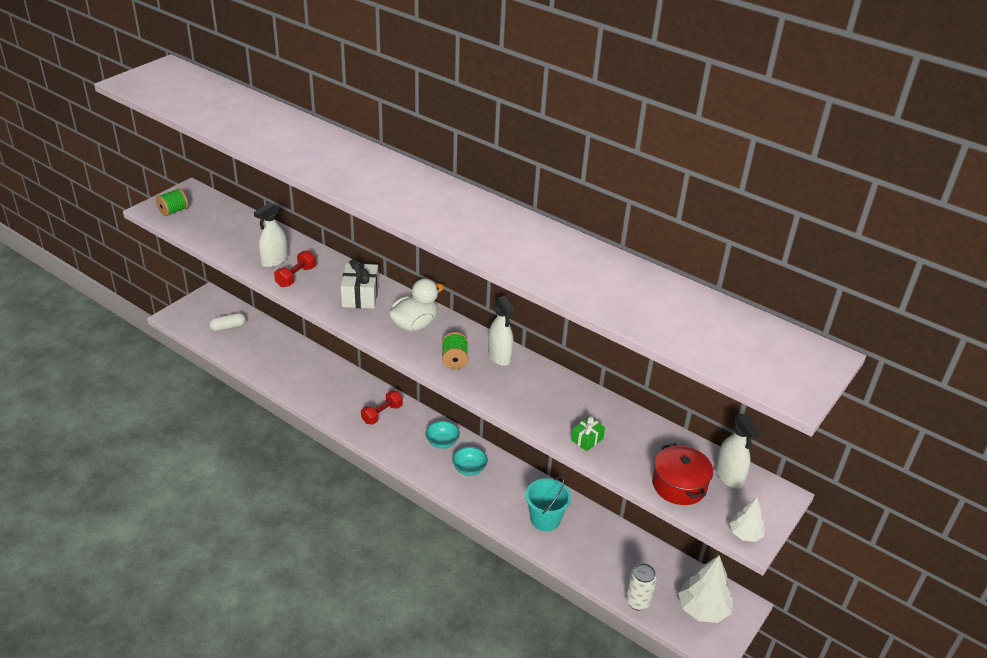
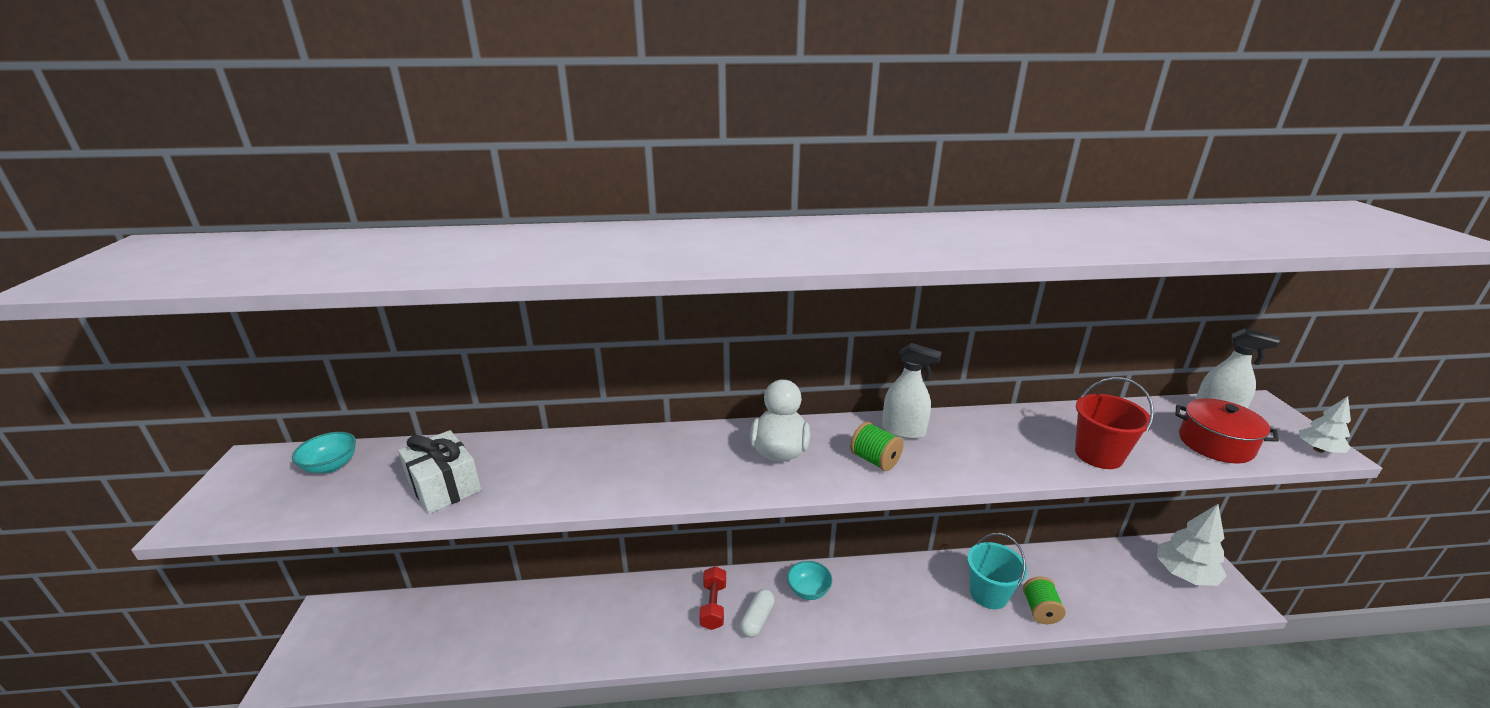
camera: 40 degrees left, 10 degrees down
(173, 211) = (248, 501): green spool -> green spool (1040, 610)
(228, 327) = (397, 636): white capsule -> white capsule (757, 619)
(274, 260) = (504, 479): white spray bottle -> none
(296, 277) = (562, 481): red dumbbell -> none
(360, 296) = (674, 457): white gift -> white gift (444, 486)
(469, 469) = (867, 598): turquoise bowl -> turquoise bowl (331, 466)
(587, 439) = (1098, 455): green gift -> red bucket
(637, 601) = (1150, 610): white can -> none

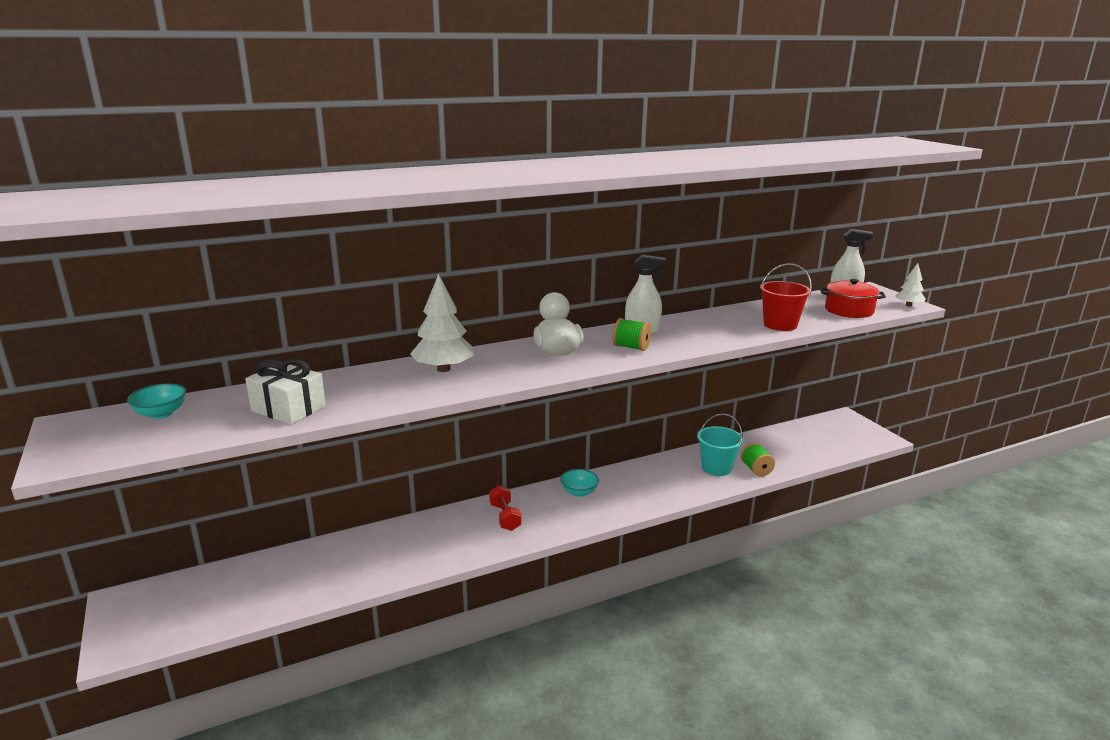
camera: 20 degrees left, 5 degrees down
(757, 619) = (546, 517): white capsule -> none
(1184, 574) = (844, 431): white tree -> white tree (443, 369)

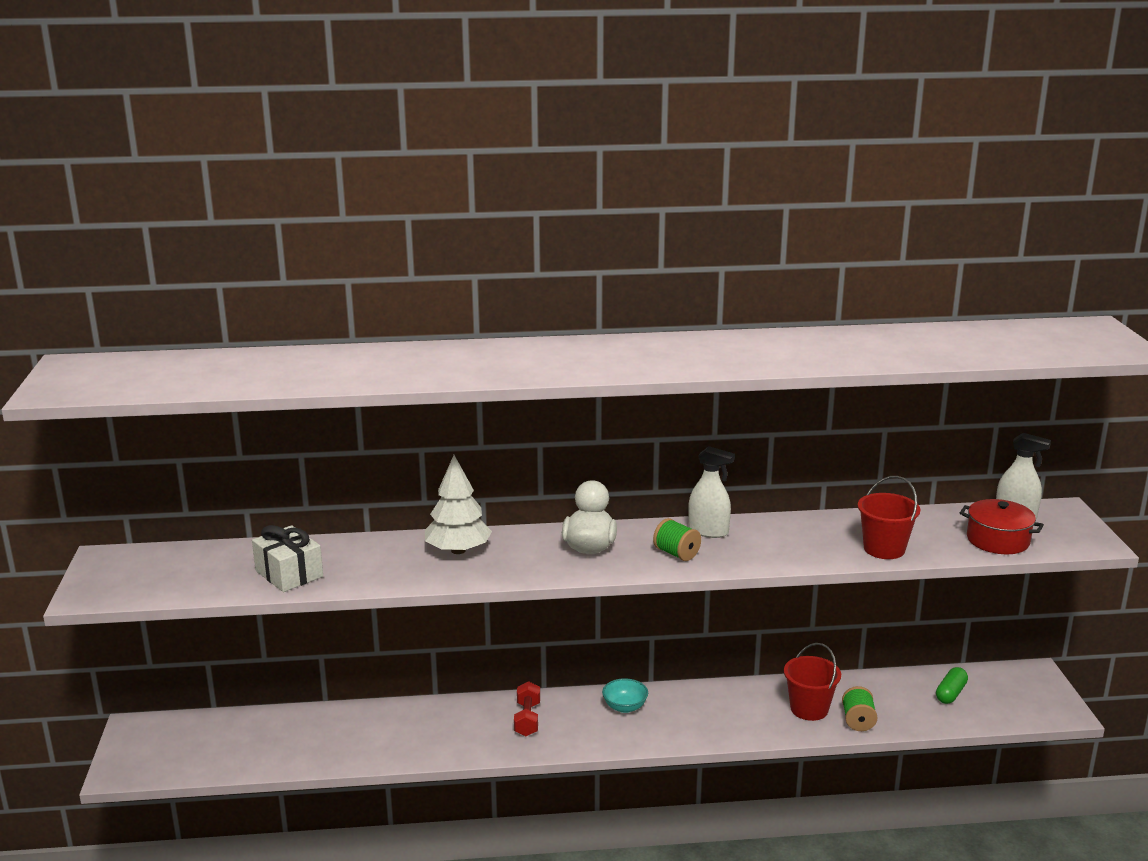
camera: 20 degrees right, 0 degrees up
(161, 413) = (180, 560): turquoise bowl -> none
(716, 468) = (809, 709): turquoise bucket -> red bucket
(803, 440) = (950, 693): none -> green capsule
(908, 305) = (1090, 544): white tree -> none

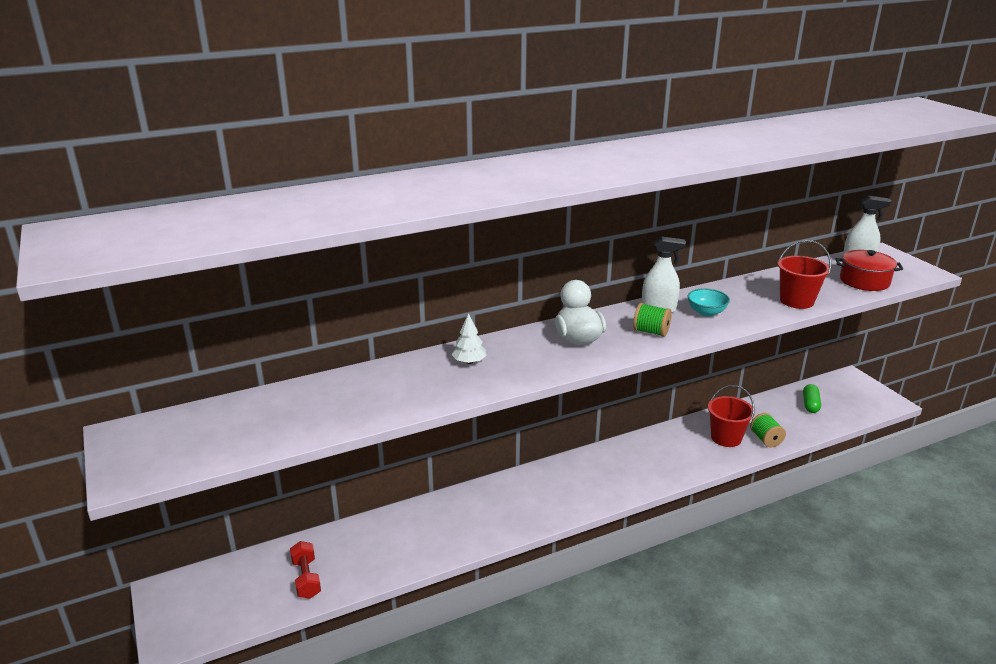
camera: 20 degrees left, 5 degrees up
(289, 574) = (328, 413): white gift -> none
(458, 550) = (469, 362): white tree -> white tree, size x0.56
(527, 719) = (522, 496): red dumbbell -> red dumbbell (306, 578)
(625, 707) = (592, 467): turquoise bowl -> turquoise bowl (706, 312)

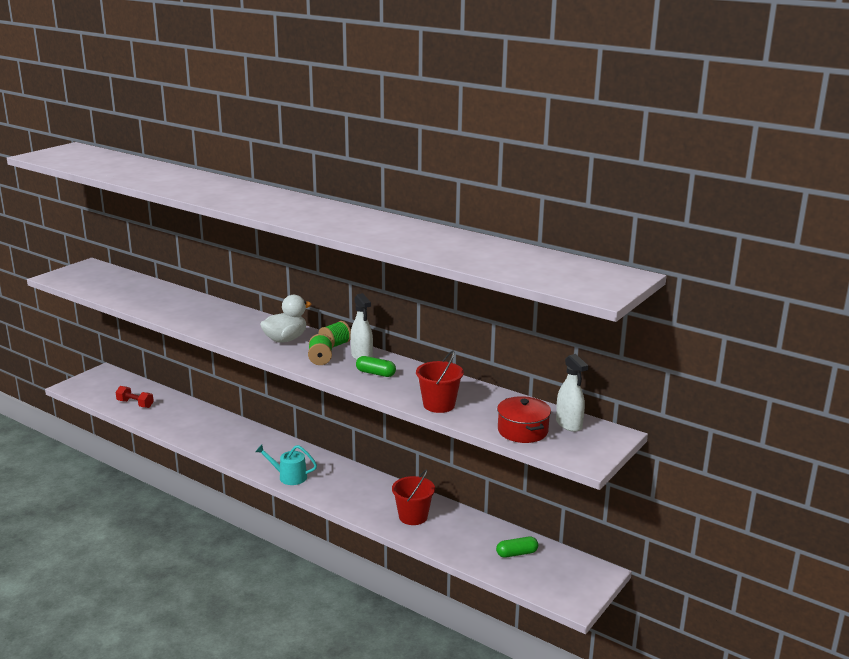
camera: 60 degrees right, 5 degrees down
(306, 578) = (135, 404): red dumbbell -> red dumbbell turned 75 degrees clockwise
(469, 362) = (224, 316): white tree -> none
(603, 492) = (289, 477): none -> turquoise watering can
(706, 312) = (375, 373): turquoise bowl -> green capsule
(765, 439) = (429, 537): green spool -> green spool (335, 345)

